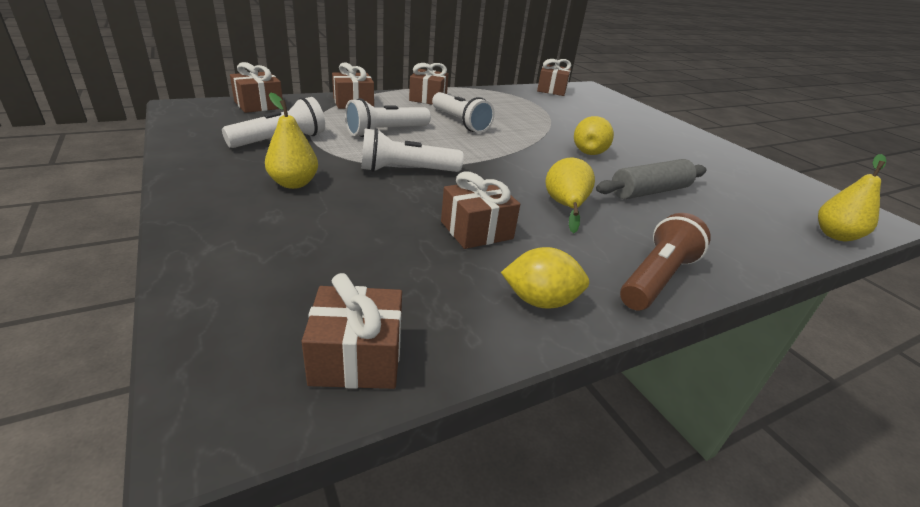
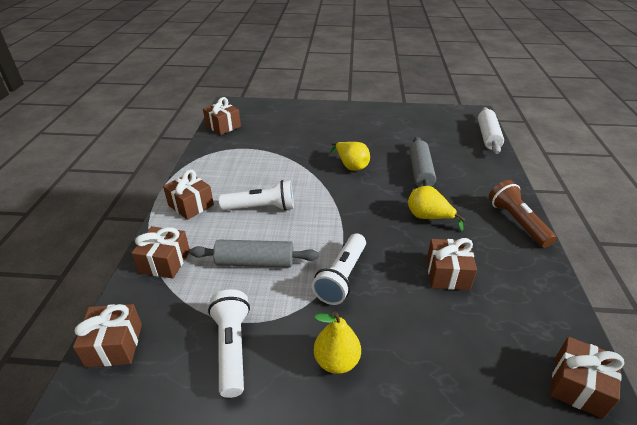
camera: 55 degrees left, 5 degrees up
(386, 132) = (255, 262): white flashlight -> grey rolling pin
(540, 301) = (532, 279): yellow lemon -> none
(835, 235) = (488, 136): yellow pear -> white rolling pin

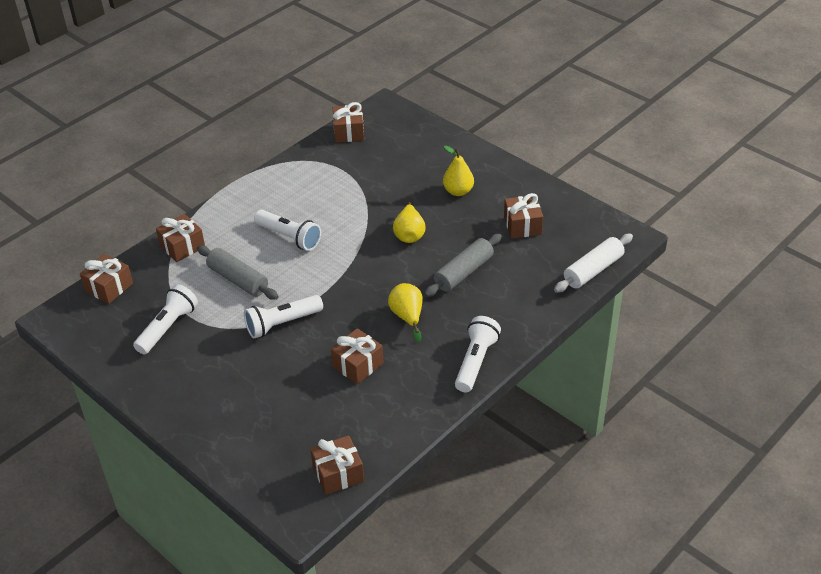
camera: 40 degrees right, 5 degrees up
(191, 205) = (242, 207): brown gift -> brown gift (522, 225)
(336, 361) = (216, 371): yellow pear -> yellow pear (458, 191)
(517, 222) = (476, 362): brown flashlight -> white flashlight

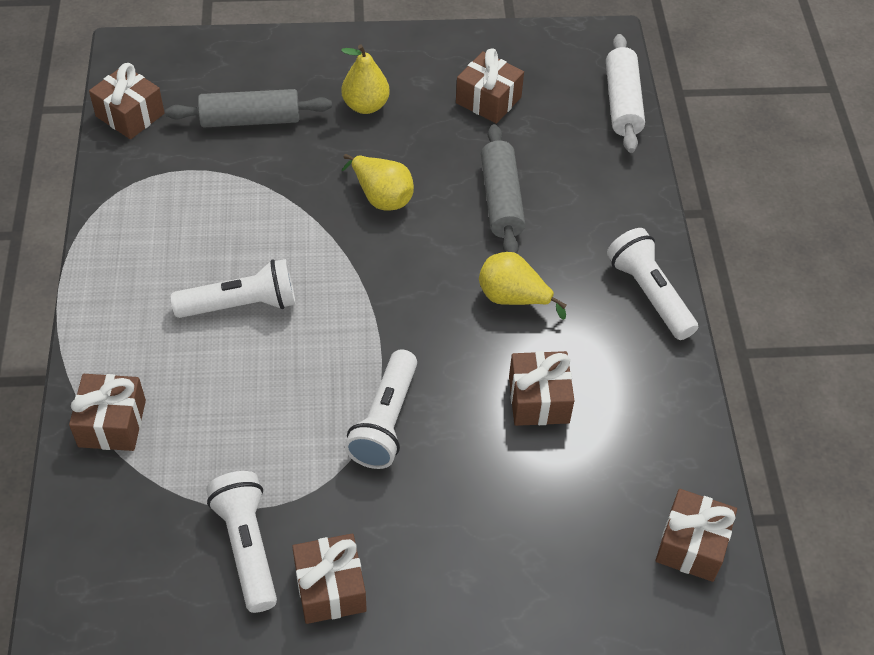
camera: 50 degrees left, 10 degrees up
(109, 287) = (83, 561): brown gift -> brown gift (330, 588)
(238, 280) = (252, 409): grey rolling pin -> grey rolling pin (250, 120)

